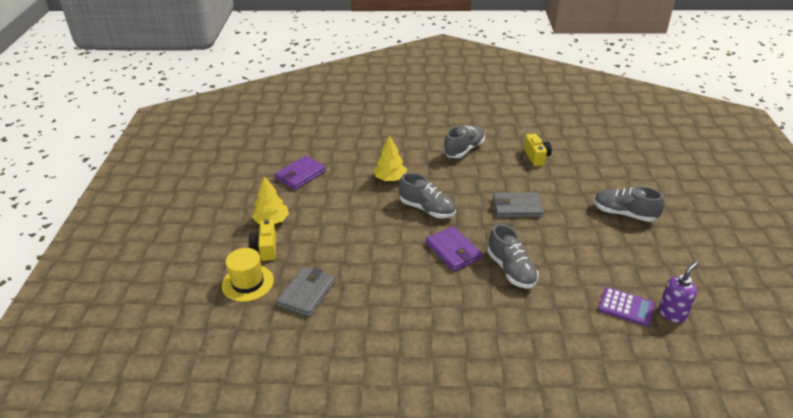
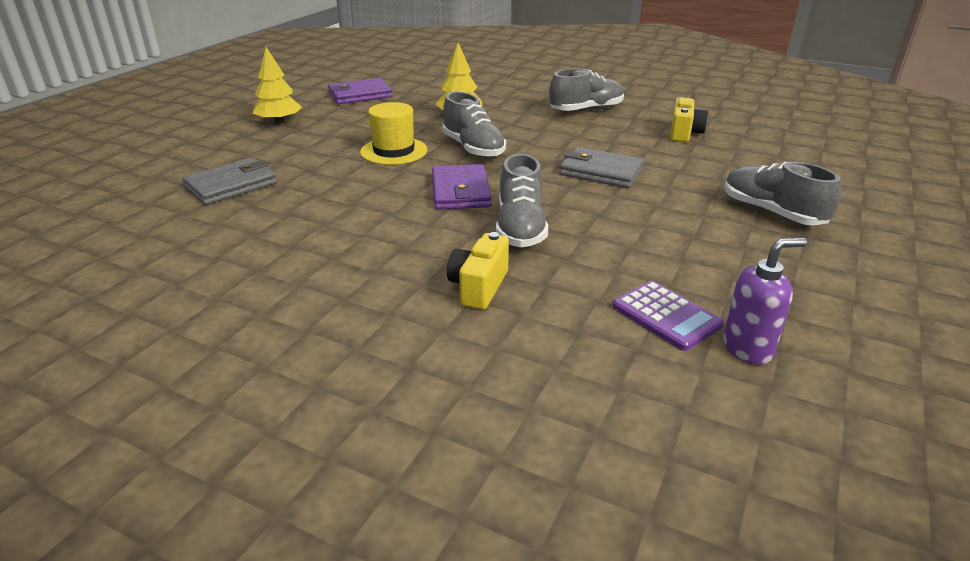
camera: 25 degrees right, 5 degrees down
(248, 283) = (183, 162): yellow hat -> yellow hat (394, 151)
(265, 248) = (242, 140): yellow camera -> yellow camera (479, 287)

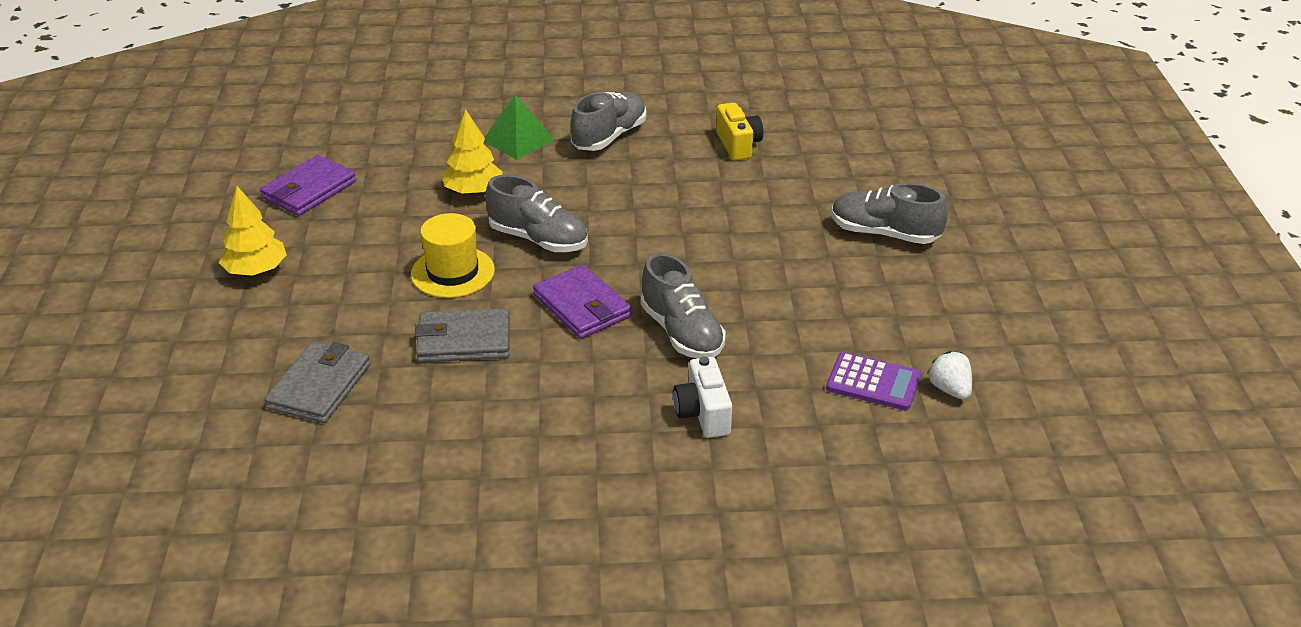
camera: 30 degrees left, 5 degrees up
(479, 287) = (703, 413): yellow camera -> white camera
(519, 99) = (518, 140): none -> green pyramid
(601, 172) = (698, 230): grey wallet -> grey wallet (464, 340)
(747, 348) = (949, 389): purple soap dispenser -> white strawberry

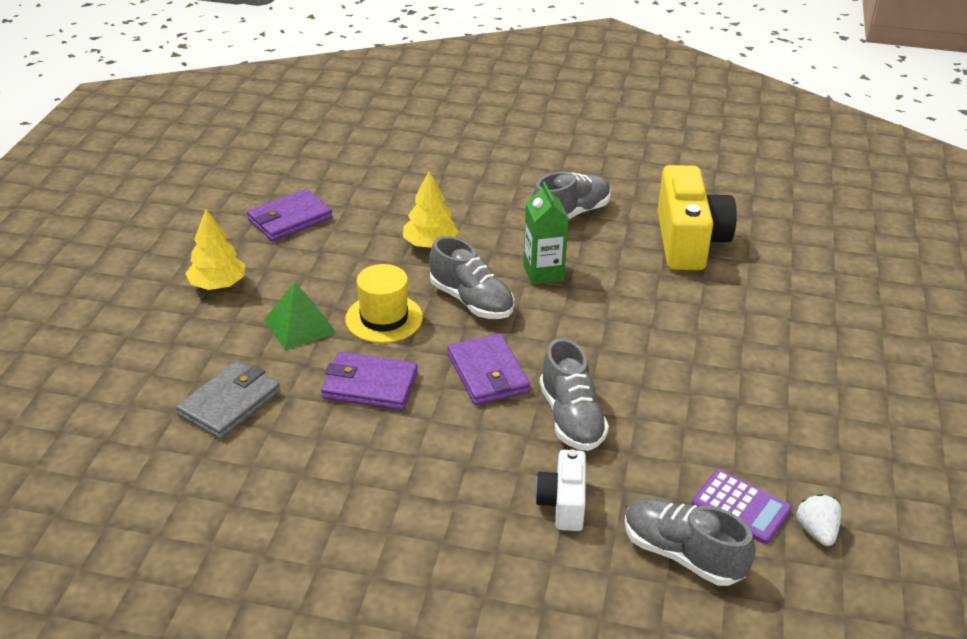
camera: 15 degrees right, 0 degrees up
(464, 340) = (370, 385): grey wallet -> purple wallet
(518, 140) = (487, 203): green pyramid -> green pyramid (299, 326)
(602, 199) = (543, 273): none -> green carton
(738, 145) = (689, 241): yellow camera -> yellow camera, size x1.86
(884, 233) = (803, 356): grey shoe -> grey shoe (682, 554)

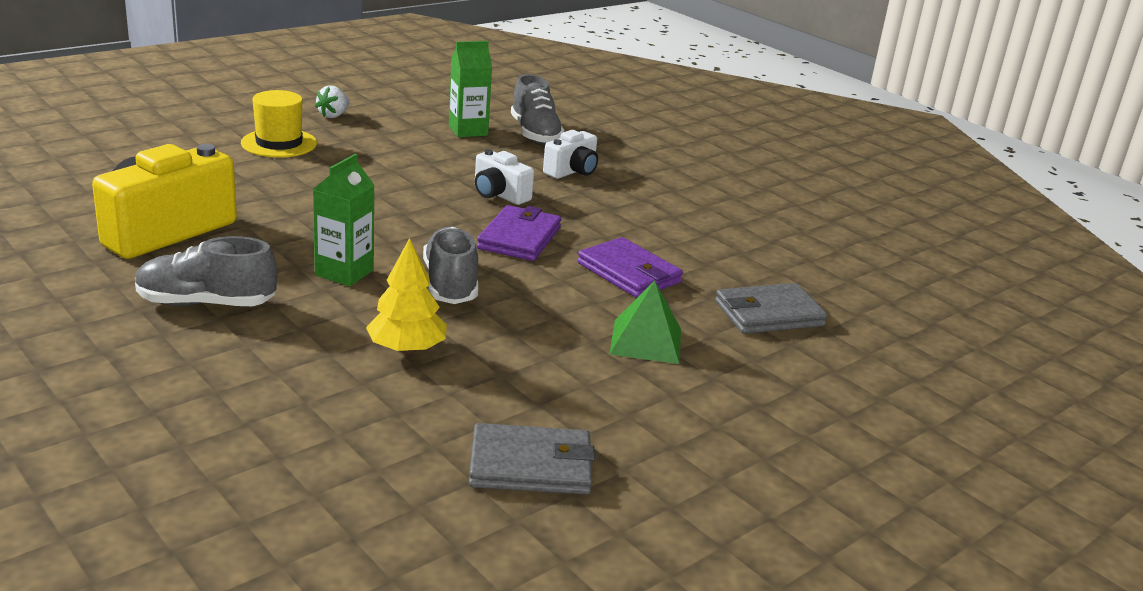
camera: 145 degrees left, 10 degrees down
(218, 285) = (702, 424): yellow tree -> none
(290, 219) = (531, 465): purple wallet -> grey wallet
(384, 318) = (554, 309): yellow hat -> yellow hat (279, 143)
(571, 418) = (499, 194): grey shoe -> white camera
(740, 507) = (468, 130): purple calculator -> green carton
(816, 531) = (445, 111): white strawberry -> white strawberry (333, 115)

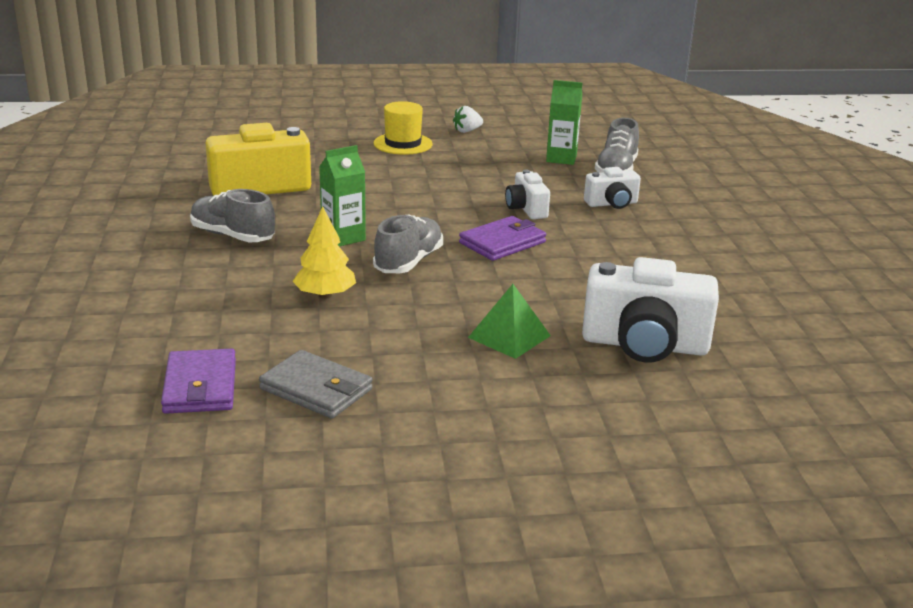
camera: 35 degrees right, 0 degrees up
(629, 273) = (560, 286): purple wallet -> purple wallet (200, 386)
(768, 314) = (644, 345): grey wallet -> white camera

